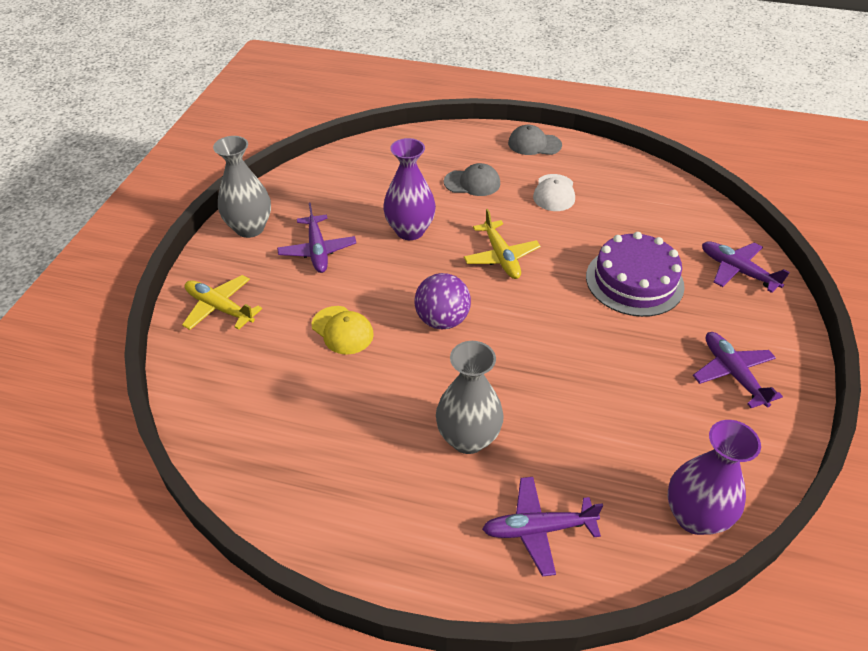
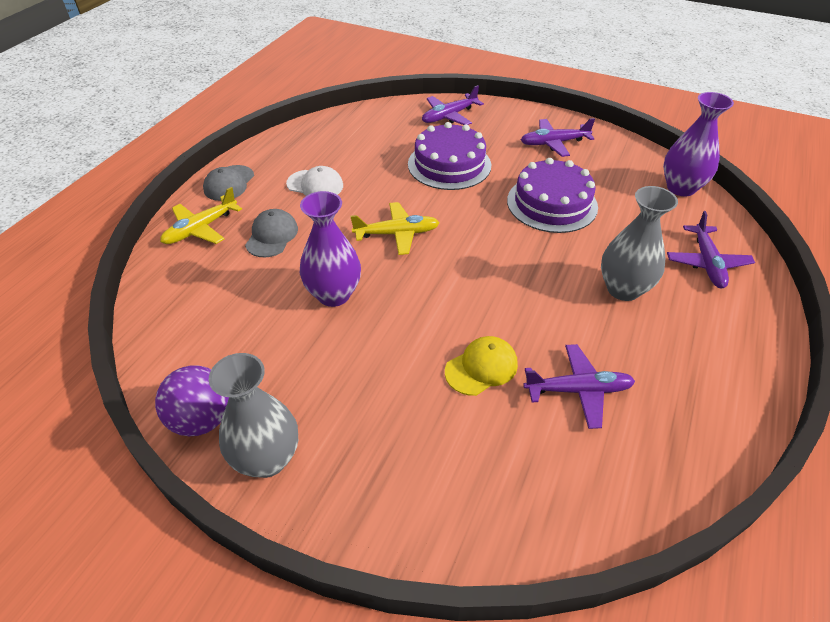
camera: 80 degrees left, 0 degrees up
(220, 308) = (423, 497): yellow plane -> yellow plane (201, 228)
(317, 250) = (340, 382): purple plane -> purple plane (578, 390)
(442, 320) = (477, 286): purple ball -> purple ball (202, 419)
(599, 374) = (552, 203): none -> purple cake

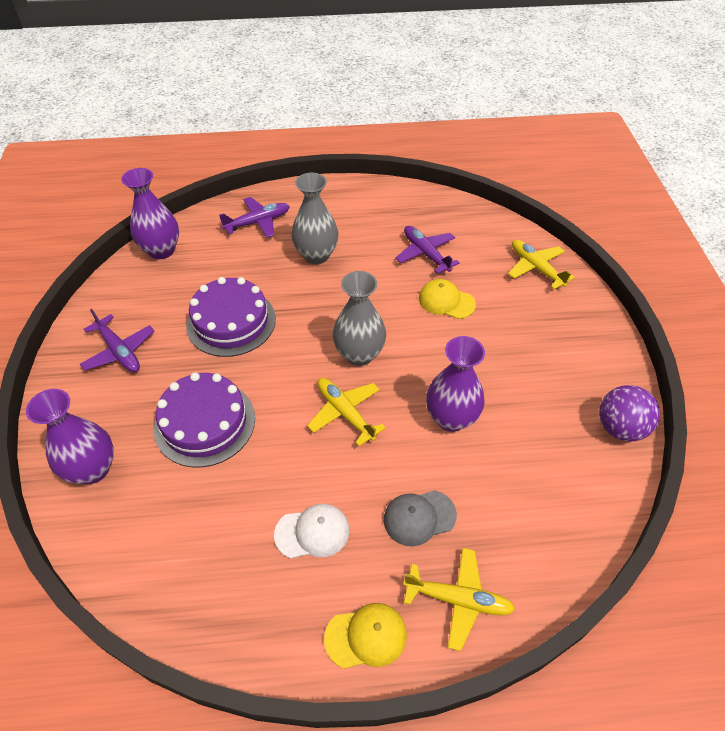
camera: 120 degrees left, 5 degrees up
(229, 183) = (366, 636): grey cap -> yellow cap
(267, 459) = (605, 373): grey vase -> grey vase (359, 354)
(315, 185) = (312, 532): white cap -> white cap turned 90 degrees clockwise
(449, 116) = (92, 469): purple plane -> purple vase
(481, 506) = (536, 268): none -> yellow plane

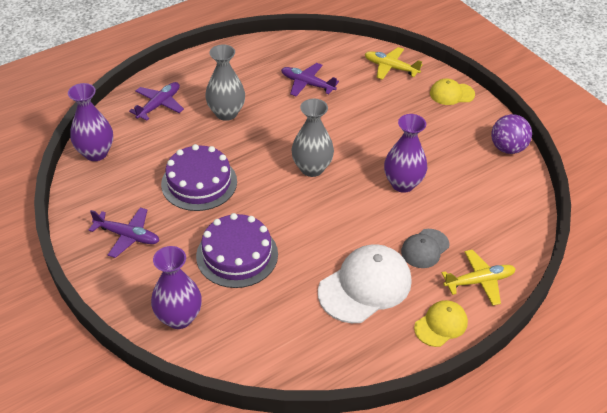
camera: 30 degrees left, 5 degrees down
(312, 532) = (365, 286): white cap -> white cap, size x1.80
(345, 413) = (331, 209): yellow plane -> none
(446, 301) = (346, 111): yellow cap -> yellow cap (451, 94)

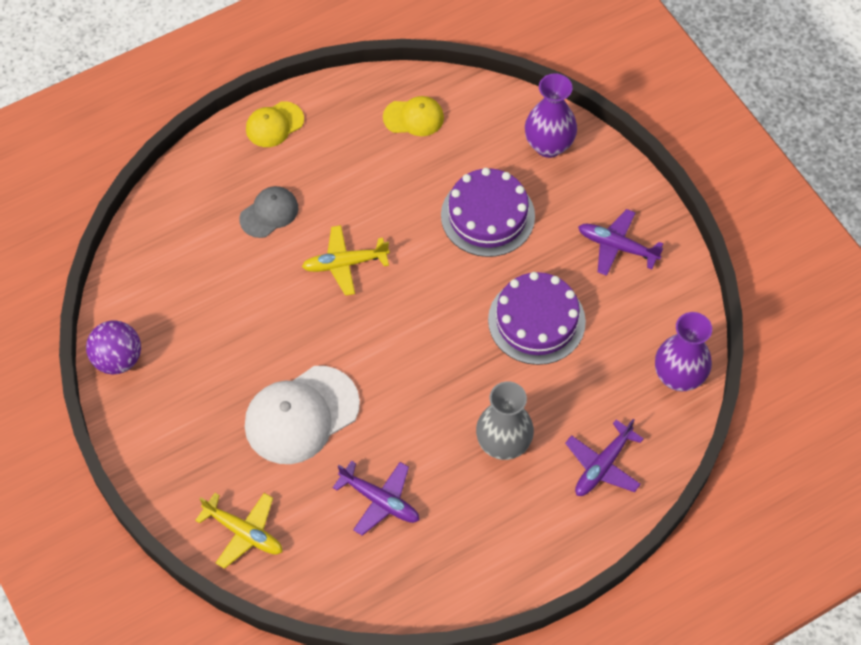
camera: 175 degrees left, 15 degrees up
(312, 168) = (389, 337): grey vase -> none
(365, 286) = (346, 171): white cap -> white cap (301, 415)
(402, 184) = (274, 306): purple vase -> none
(451, 94) = (164, 468): yellow cap -> yellow cap (413, 117)
(479, 281) = (219, 170): yellow plane -> yellow plane (345, 264)

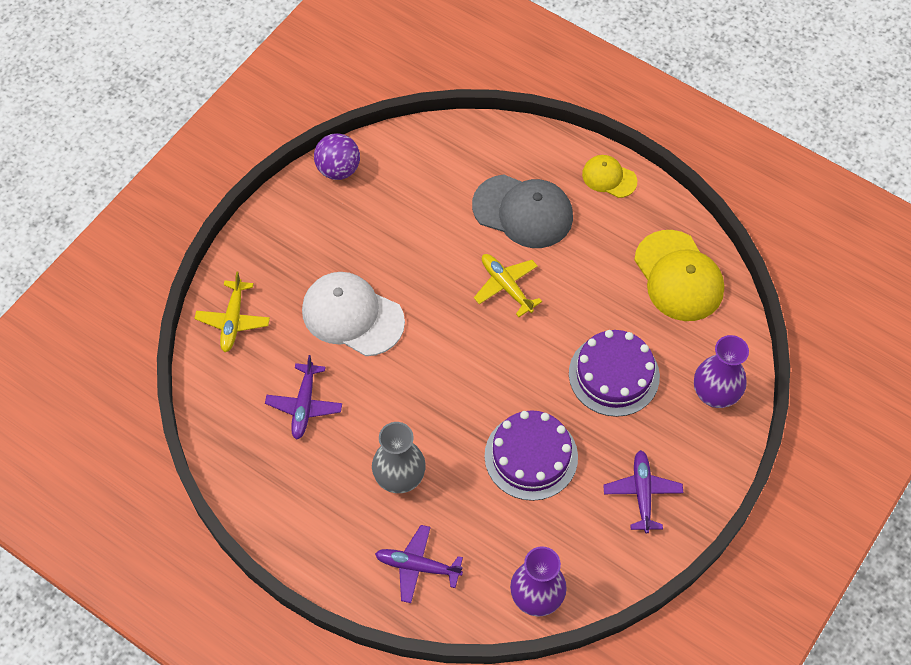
camera: 65 degrees right, 0 degrees up
(269, 213) = (523, 211): grey cap -> grey cap, size x1.80
(413, 117) = (678, 276): yellow cap -> yellow cap, size x1.80

